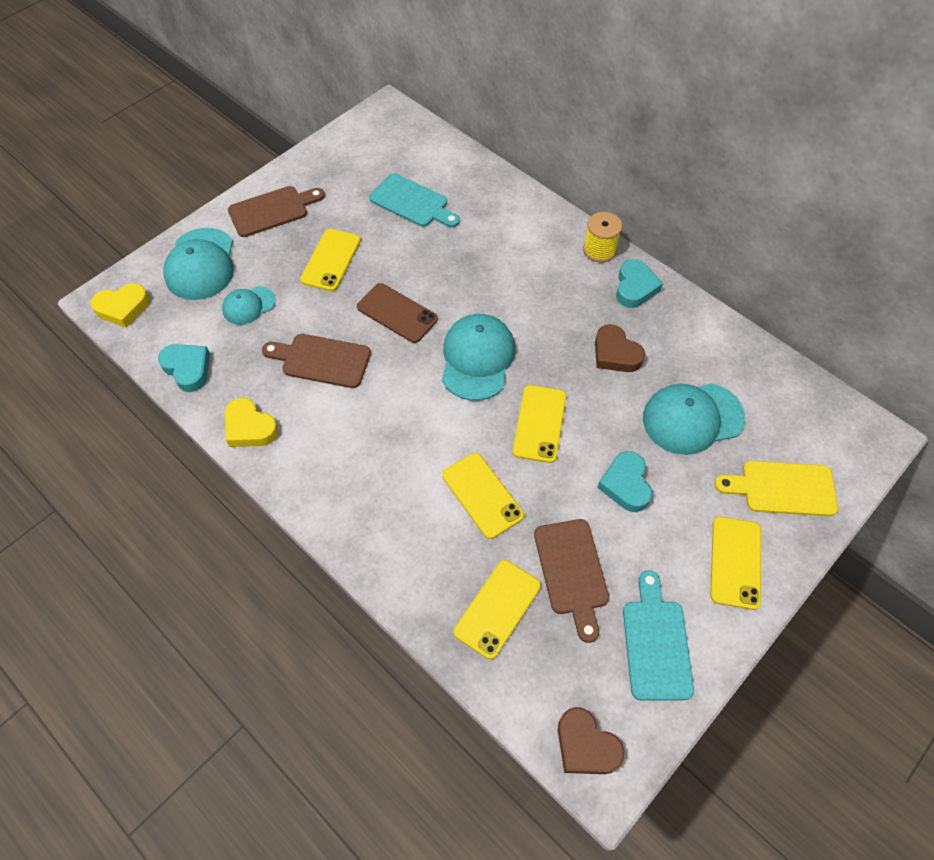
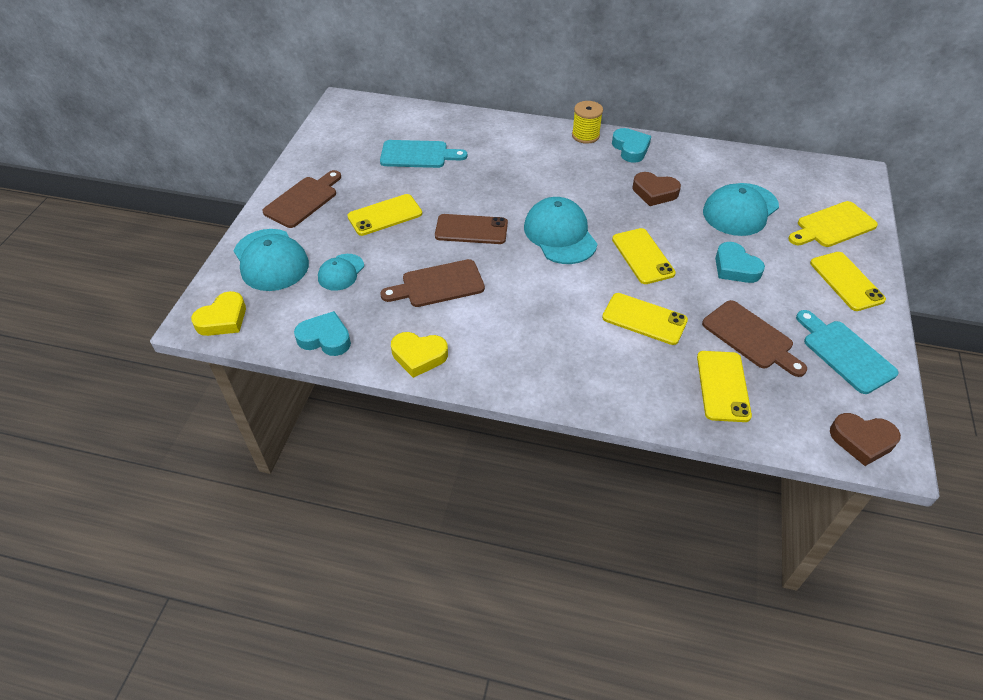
camera: 30 degrees left, 10 degrees down
(331, 260) = (385, 215): yellow phone -> yellow phone turned 75 degrees clockwise

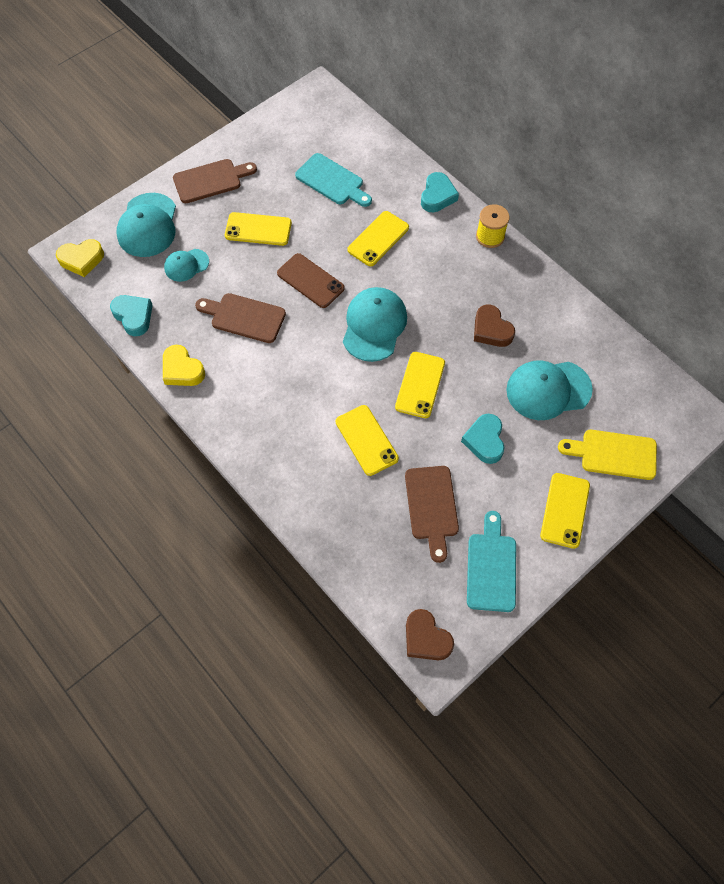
camera: 35 degrees right, 15 degrees up
(630, 148) = (516, 273): turquoise heart -> turquoise heart (437, 196)
(723, 386) = (369, 530): yellow phone -> yellow phone (378, 239)

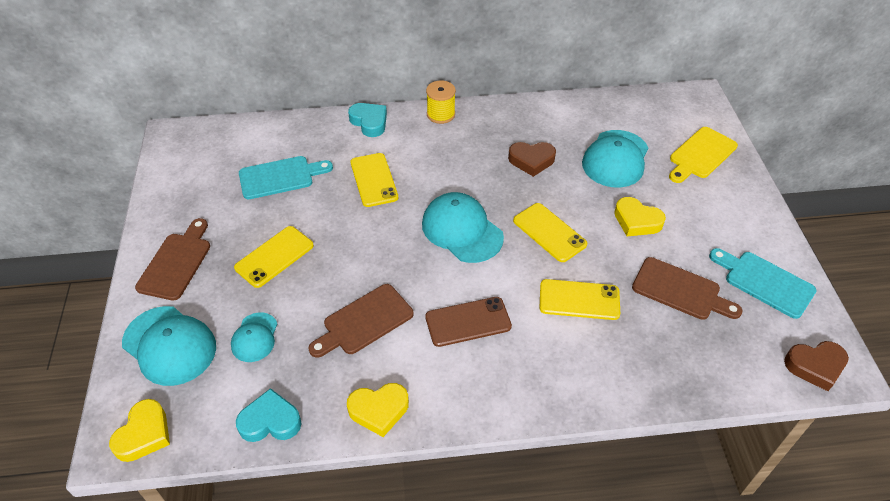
camera: 55 degrees left, 15 degrees down
(310, 281) = (372, 249): brown phone -> brown phone (468, 322)
(484, 441) = (636, 221): turquoise heart -> yellow heart
(565, 510) = (735, 208): yellow phone -> none

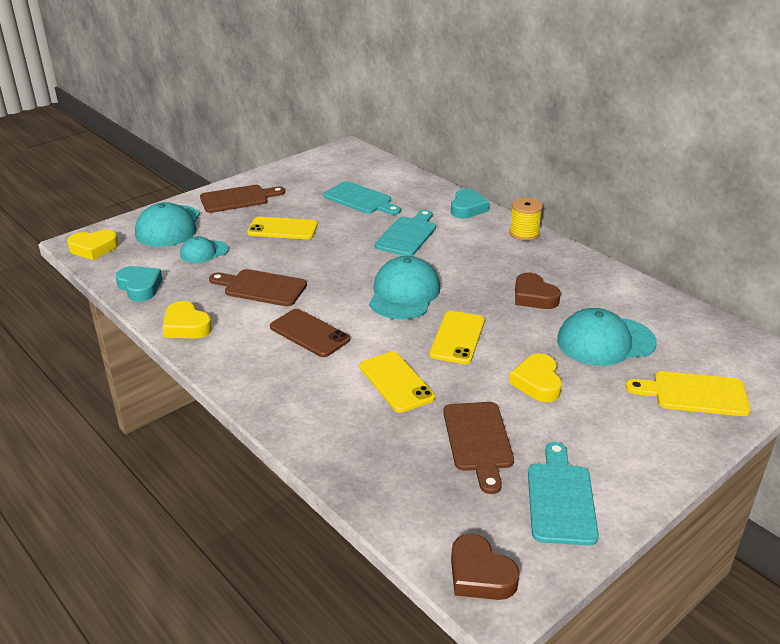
camera: 55 degrees right, 15 degrees down
(374, 180) = (407, 235): yellow phone -> turquoise cutting board

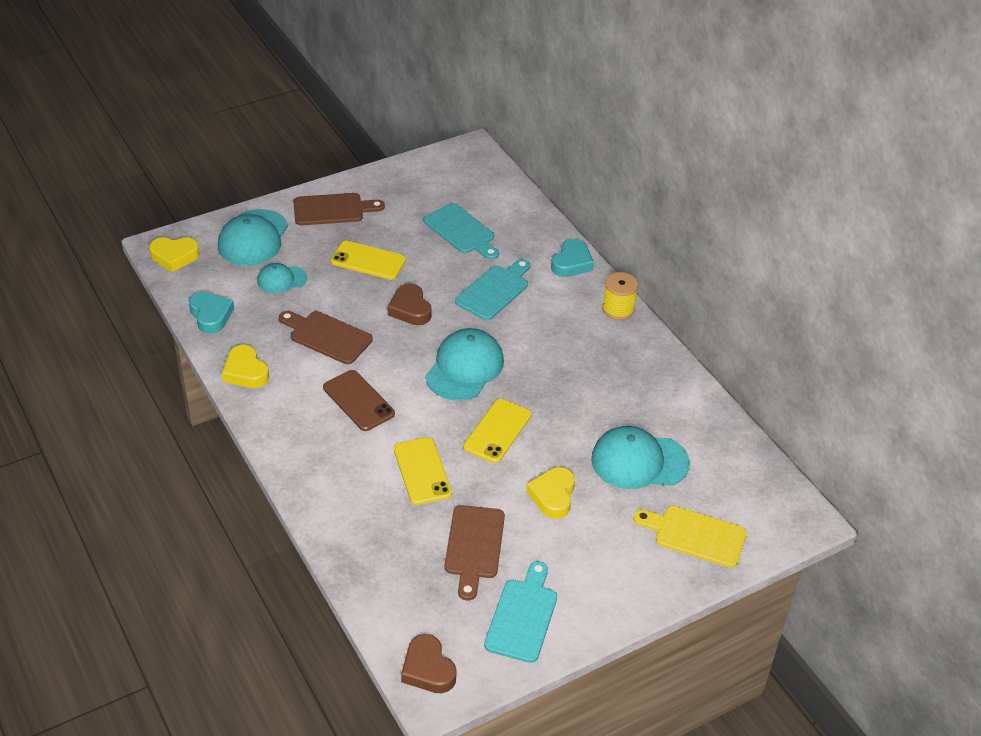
camera: 10 degrees right, 10 degrees up
(534, 296) = (592, 394): brown heart -> brown heart (410, 309)

